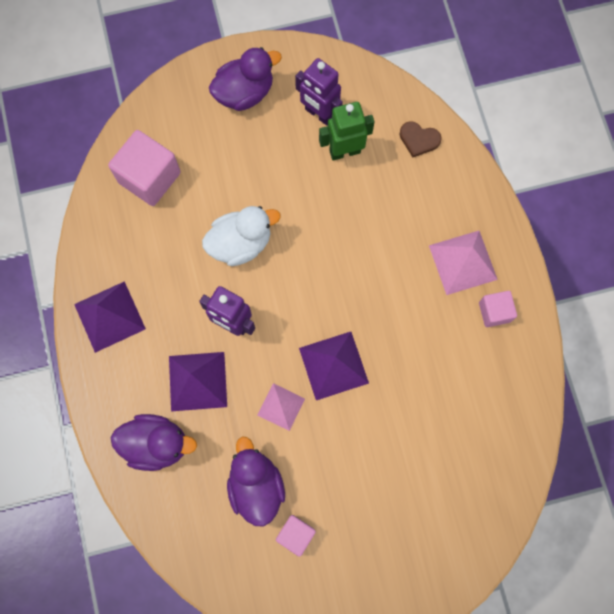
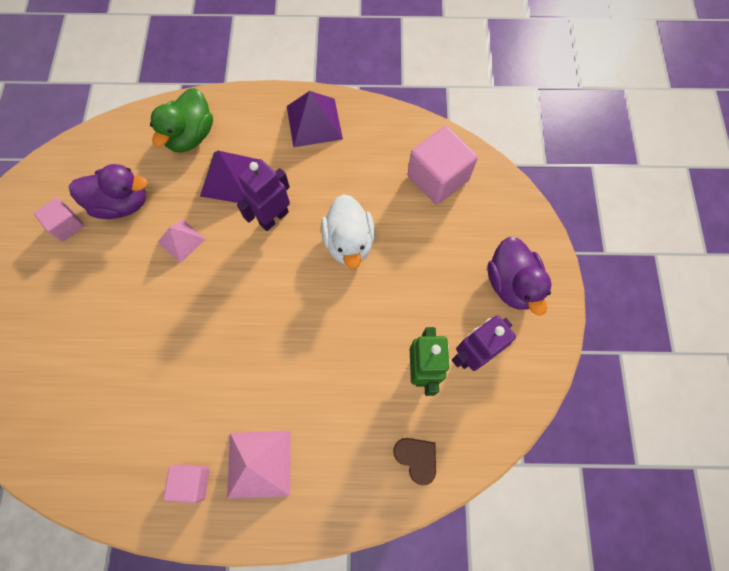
camera: 105 degrees right, 5 degrees down
(156, 444) = (191, 136): purple duck -> green duck
(333, 365) = (200, 297): purple pyramid -> none
(419, 139) = (416, 458): brown heart -> brown heart turned 105 degrees clockwise

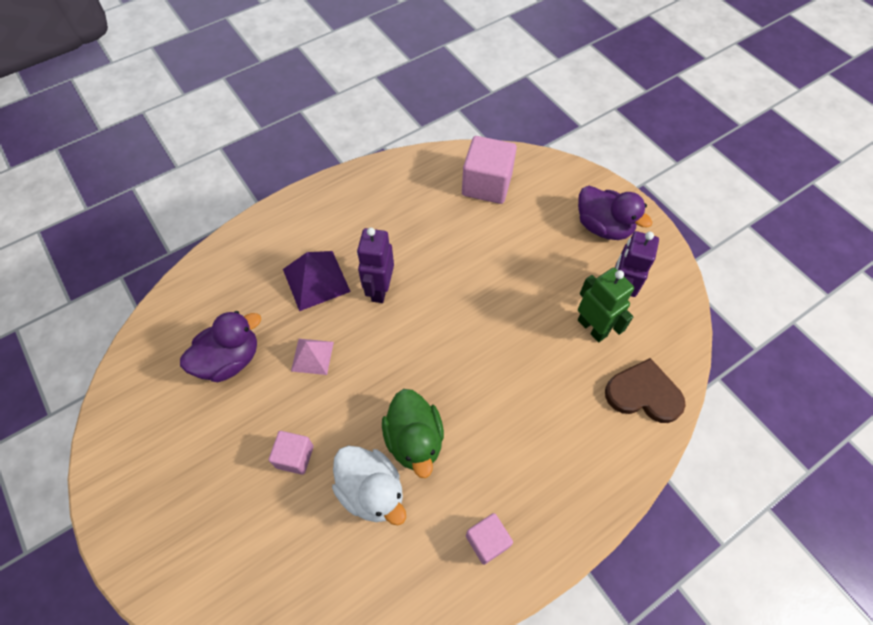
camera: 35 degrees left, 10 degrees down
(67, 225) = (189, 411): pink cube -> pink cube (295, 457)
(191, 136) = (250, 268): green duck -> green duck (414, 440)
(259, 464) = (530, 485): pink pyramid -> none
(314, 122) = (352, 198): purple pyramid -> none
(349, 242) = (458, 271): white duck -> white duck (371, 491)
(416, 458) = (643, 394): brown heart -> brown heart, size x1.60

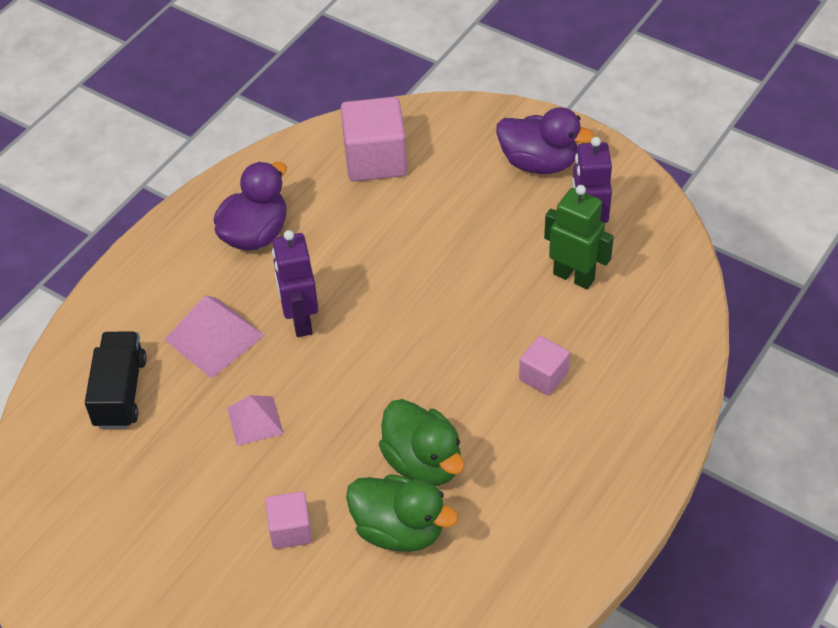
camera: 20 degrees left, 10 degrees down
(230, 360) = (153, 460): purple duck -> purple duck (255, 234)
(235, 298) = (120, 392): none -> black truck
(316, 280) = (214, 337): purple pyramid -> pink pyramid
(371, 491) = (399, 530): white duck -> green duck
(487, 541) = (553, 529): pink cube -> pink cube (543, 376)
(643, 394) = (659, 324): brown heart -> none

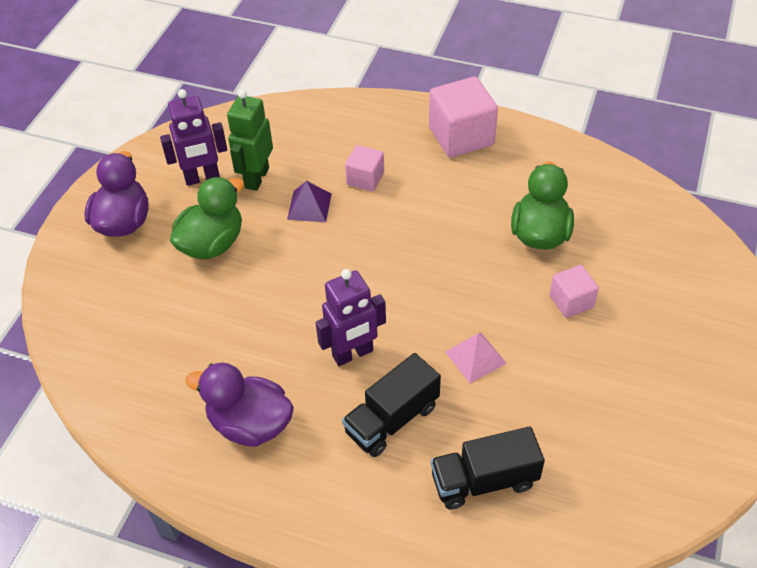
camera: 105 degrees left, 0 degrees up
(214, 337) = (392, 419): pink pyramid -> black truck
(375, 159) = (130, 346): pink cube -> pink cube (461, 136)
(423, 462) = (473, 233): green duck -> green duck (212, 244)
(514, 317) = (309, 206): none -> purple pyramid

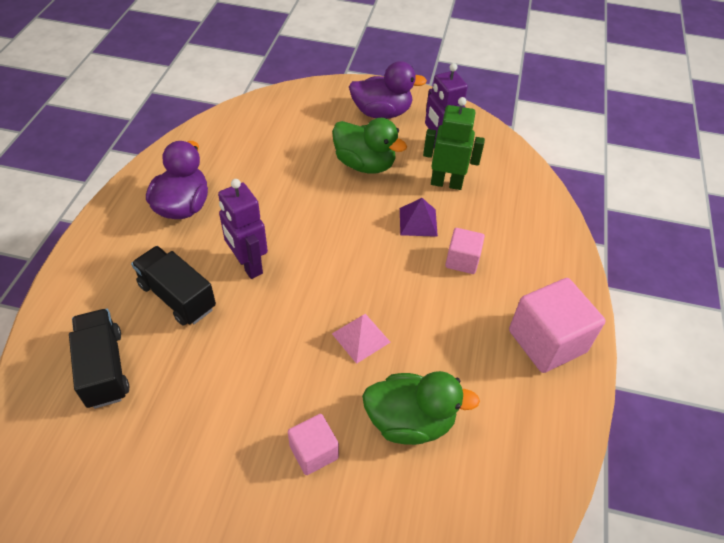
camera: 80 degrees right, 0 degrees up
(475, 357) = (241, 359): pink pyramid -> pink pyramid (360, 337)

